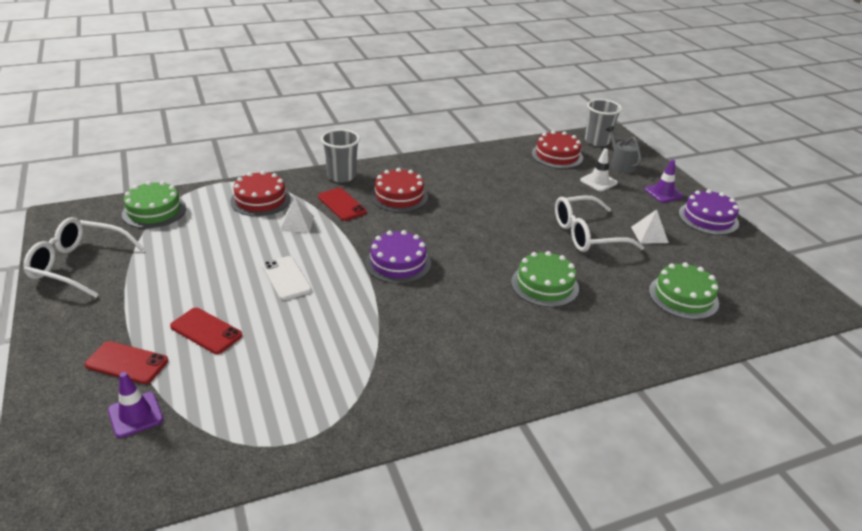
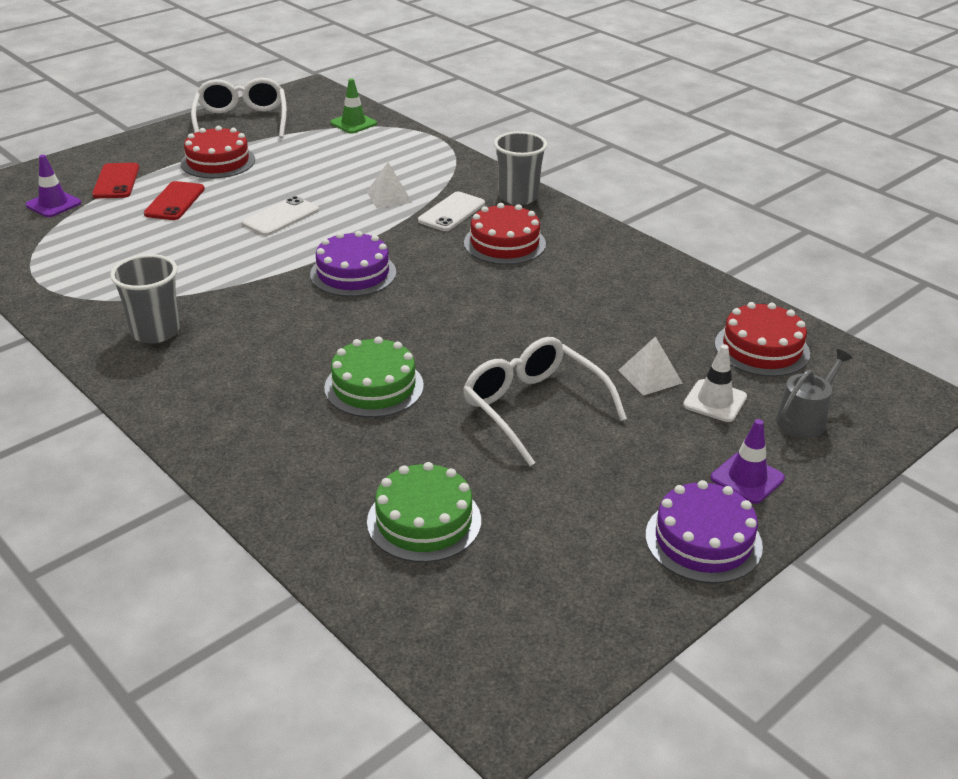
camera: 70 degrees right, 0 degrees up
(154, 211) = (353, 123): green cake -> green traffic cone
(260, 200) = (420, 166): red cake -> red cake (218, 161)
(342, 204) = (451, 212): red phone -> white phone
(597, 141) = (868, 383): grey cup -> grey cup (155, 332)
(649, 234) = (584, 472): white pyramid -> white pyramid (650, 376)

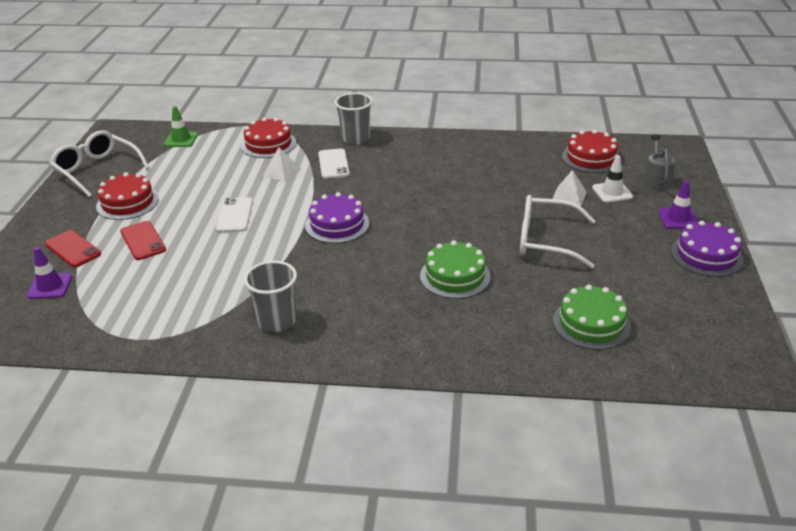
camera: 40 degrees left, 0 degrees up
(504, 243) = (391, 167): red cake -> red cake (268, 144)

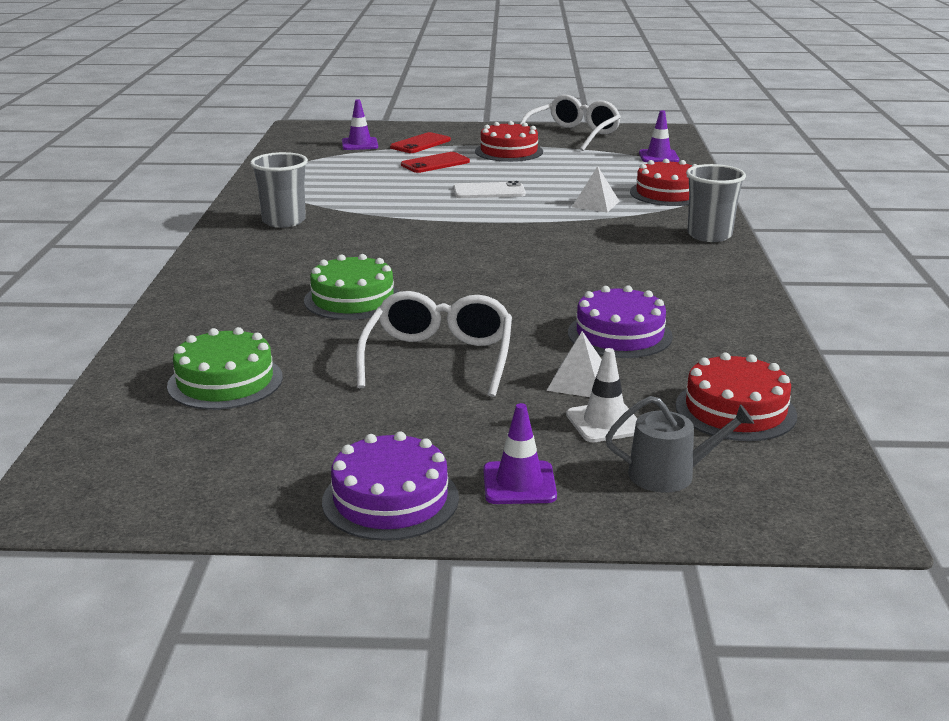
camera: 85 degrees right, 10 degrees down
(181, 140) = (658, 157): green traffic cone -> purple traffic cone
(333, 164) = (628, 227): white phone -> none
(337, 224) = (473, 236): purple cake -> purple cake (619, 334)

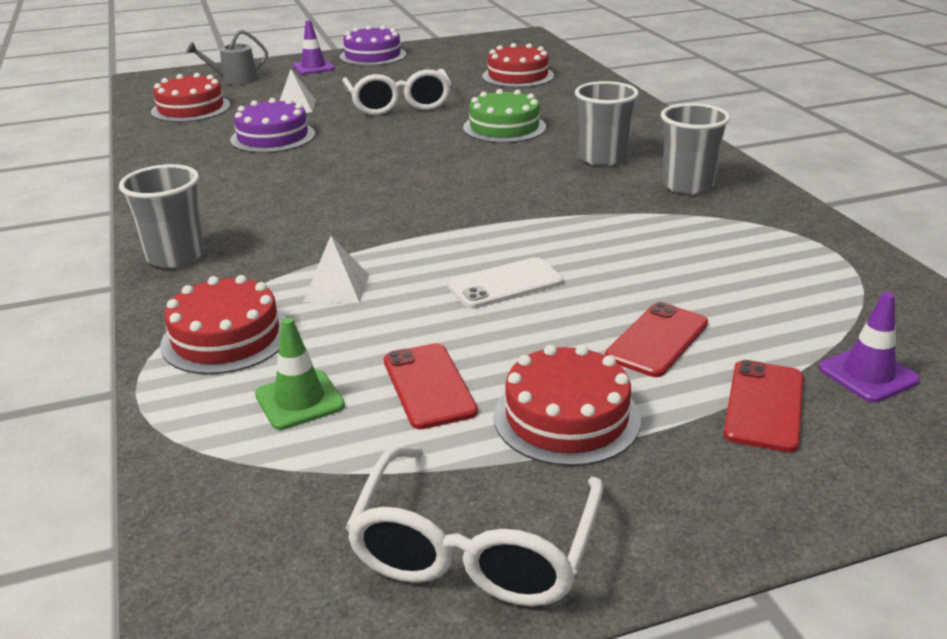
camera: 160 degrees right, 5 degrees up
(225, 381) = (518, 76): green cake -> red cake
(310, 251) = (602, 158): none -> grey cup
(564, 165) = (428, 386): none -> red phone
(604, 422) = (274, 92): white traffic cone -> none
(629, 169) = (299, 400): none -> green traffic cone
(658, 157) = (242, 472): purple traffic cone -> none

